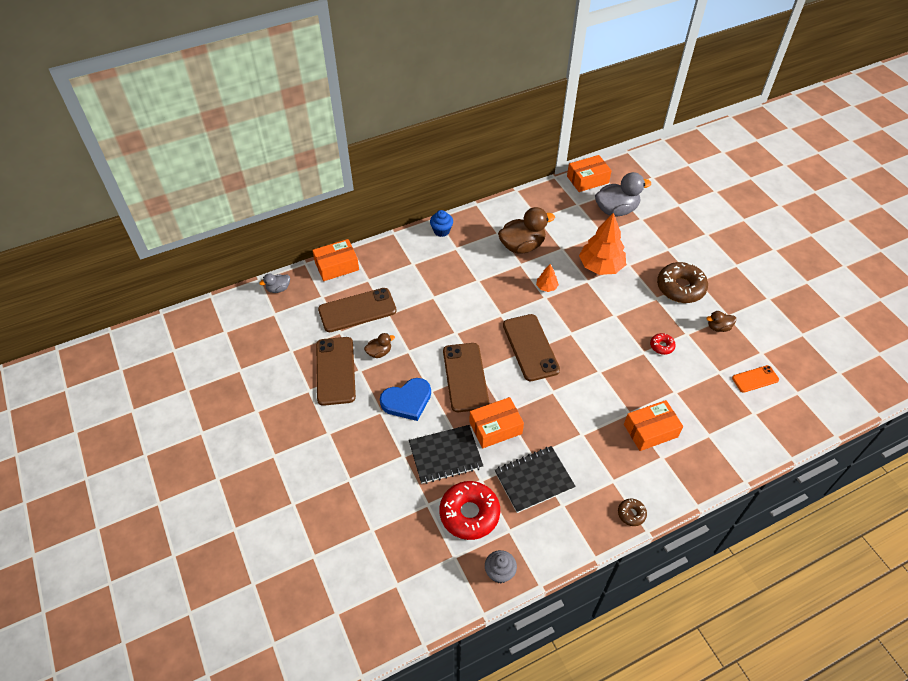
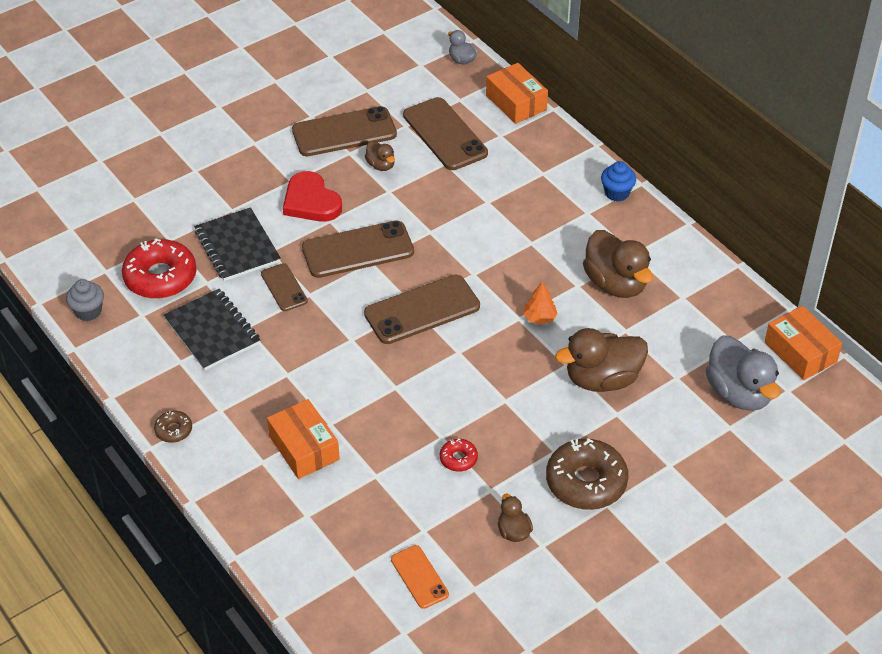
camera: 80 degrees right, 5 degrees down
(407, 401) = (311, 201): blue heart -> red heart
(495, 428) = (284, 287): orange box -> brown phone
(601, 266) = (602, 379): orange tree -> brown duck

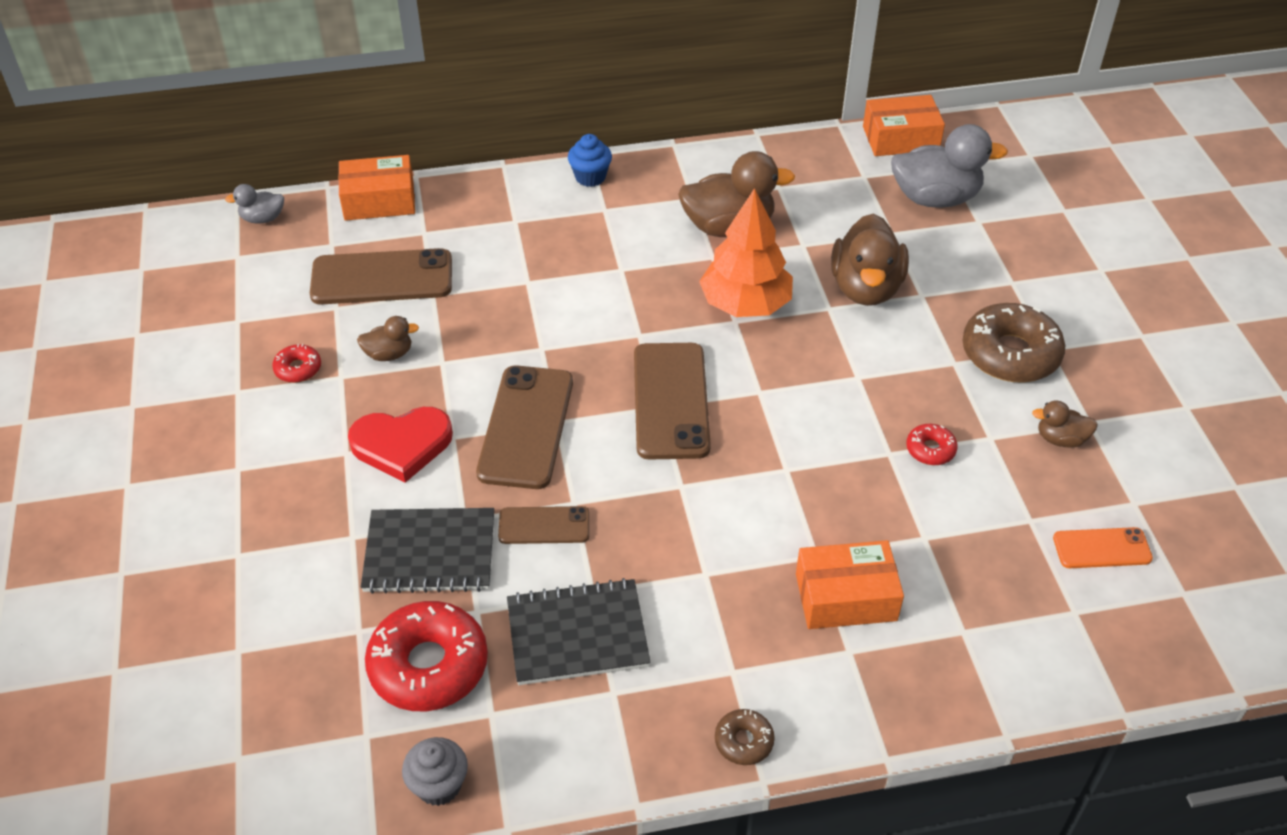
camera: 65 degrees left, 0 degrees up
(344, 132) = (298, 369): brown phone -> red donut
(539, 318) = (745, 304): orange tree -> orange tree, size x2.13

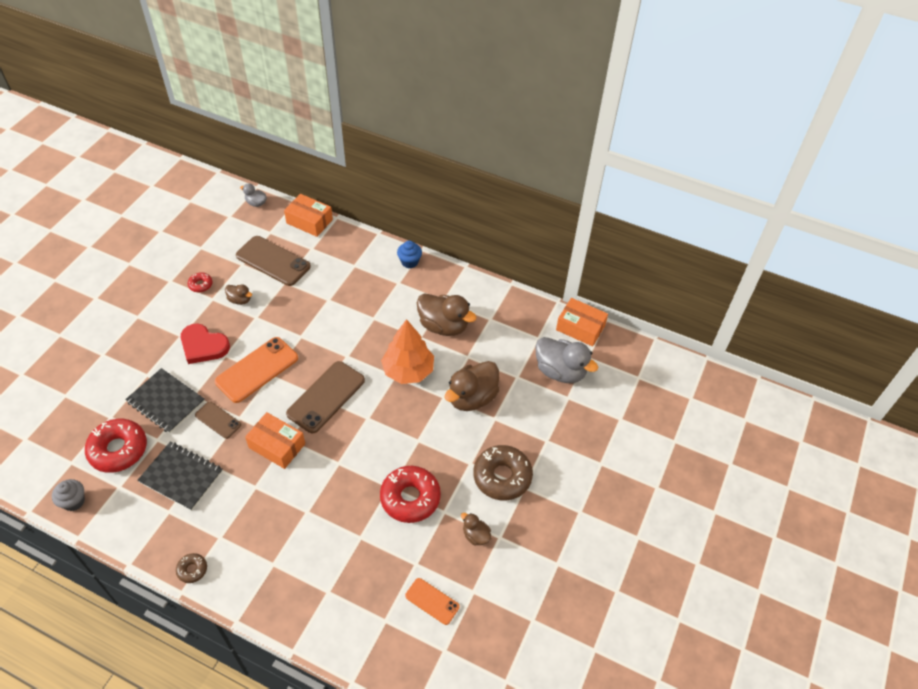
camera: 35 degrees right, 5 degrees up
(526, 427) = (257, 370): brown phone -> orange phone
(846, 597) = (298, 539): orange box -> orange box (277, 446)
(930, 449) = (410, 498): red donut -> red donut, size x2.11

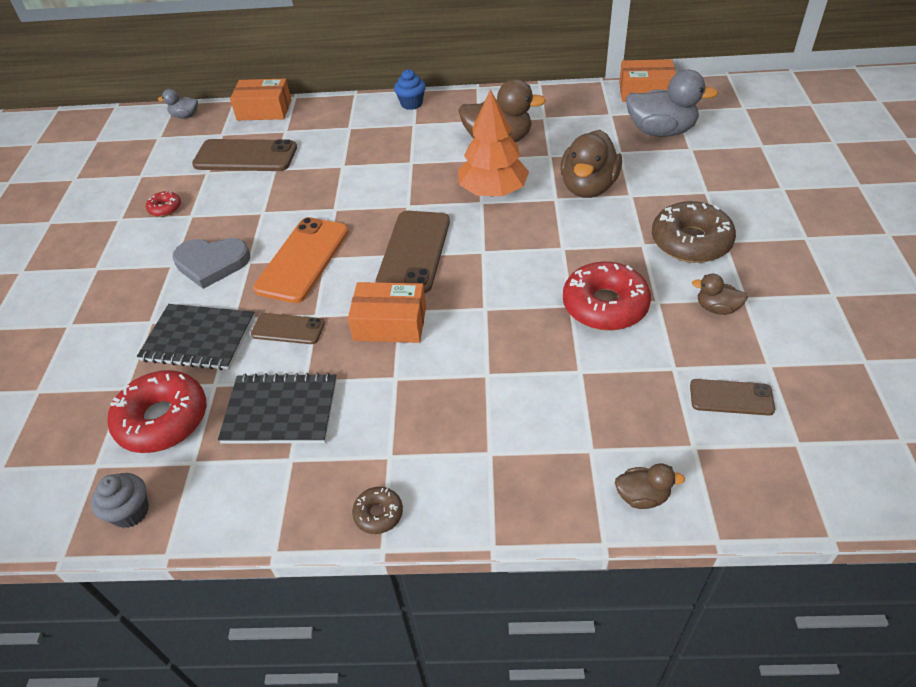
camera: 20 degrees left, 5 degrees down
(203, 346) = (212, 263): red heart -> grey heart
(240, 300) = (229, 204): brown duck -> brown duck (642, 496)
(432, 601) = (731, 397): orange phone -> brown phone

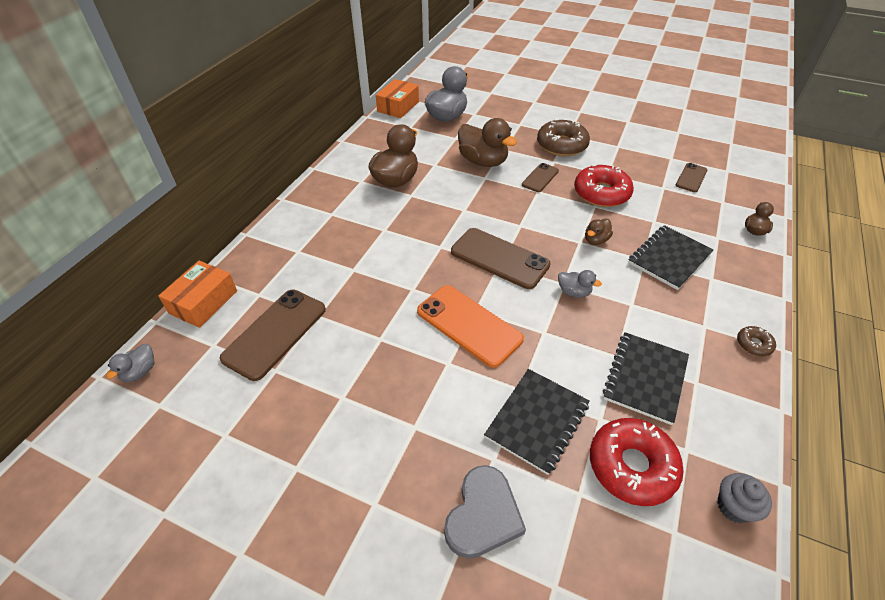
camera: 70 degrees left, 0 degrees up
(165, 208) = (311, 419): red donut -> none
(212, 263) = (433, 392): grey heart -> grey heart (483, 515)
(288, 329) = (553, 354): brown phone -> brown phone (540, 178)
(390, 323) = (574, 292): orange box -> grey duck
(411, 104) = (300, 207): blue cupcake -> none
(493, 191) = (456, 201): orange tree -> none
(505, 400) = (669, 258): none -> black notebook
(716, 308) = (622, 157): brown duck -> brown duck (595, 240)

